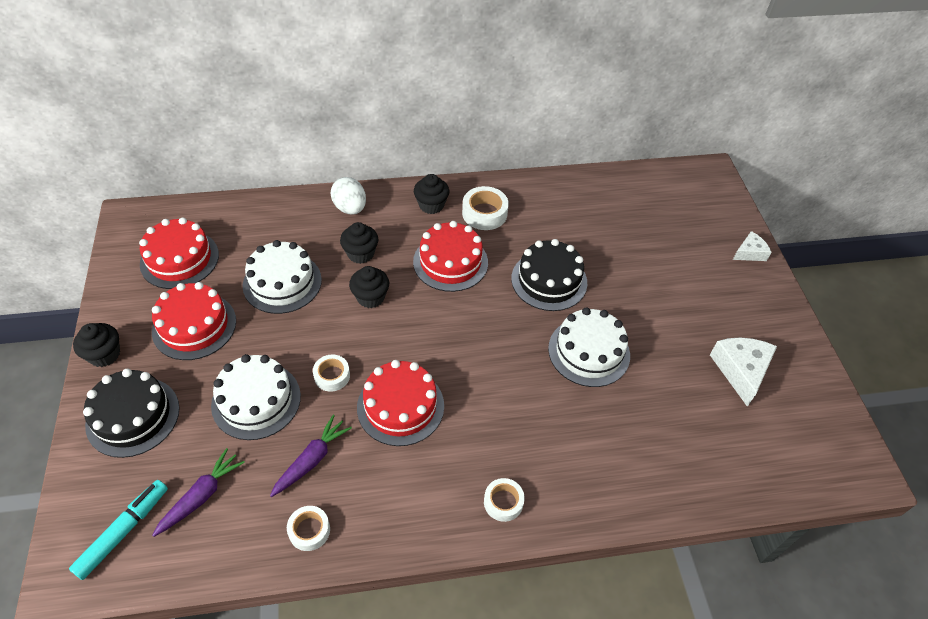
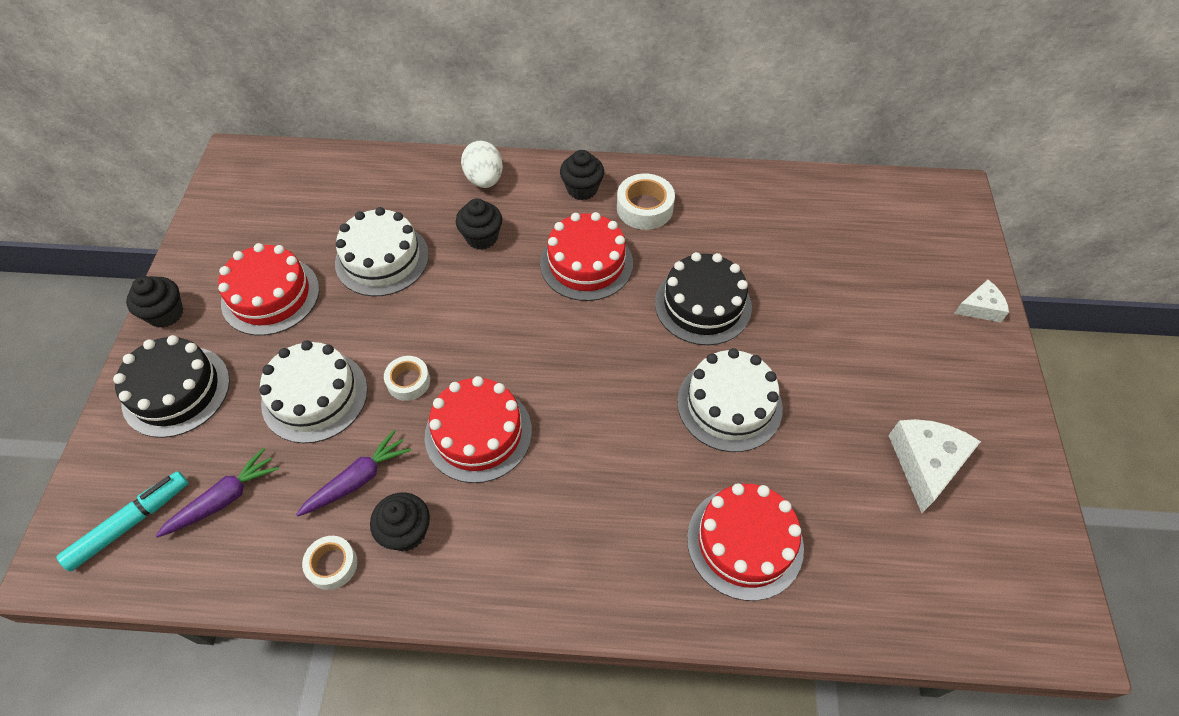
camera: 15 degrees right, 5 degrees up
(179, 259) = (276, 214): red cake -> red cake (745, 542)
(370, 297) = (479, 293): black cupcake -> black cupcake (406, 532)
(503, 502) = (570, 577): white tape -> none

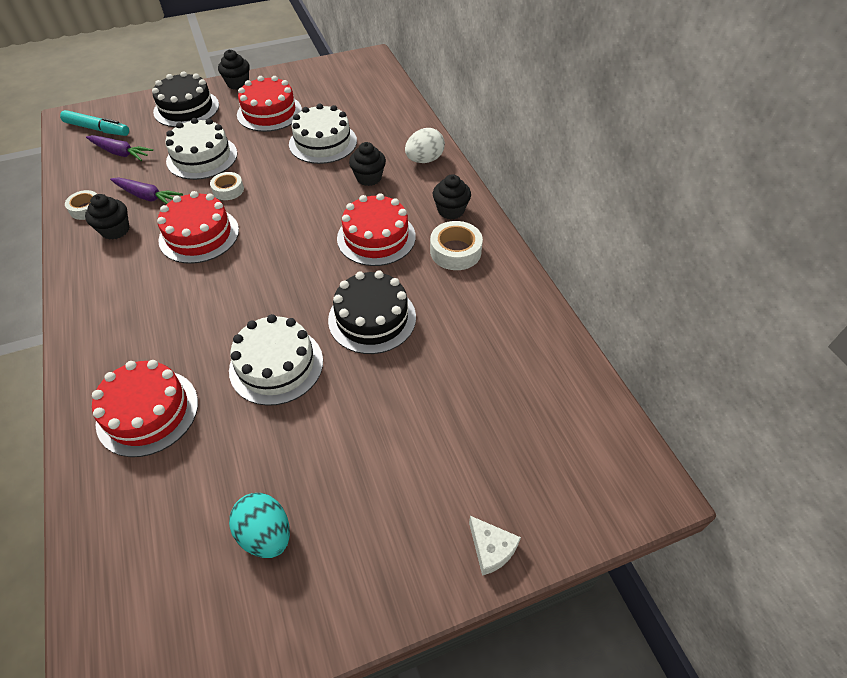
camera: 65 degrees right, 5 degrees down
(925, 464) = (266, 534): white cheese -> turquoise egg

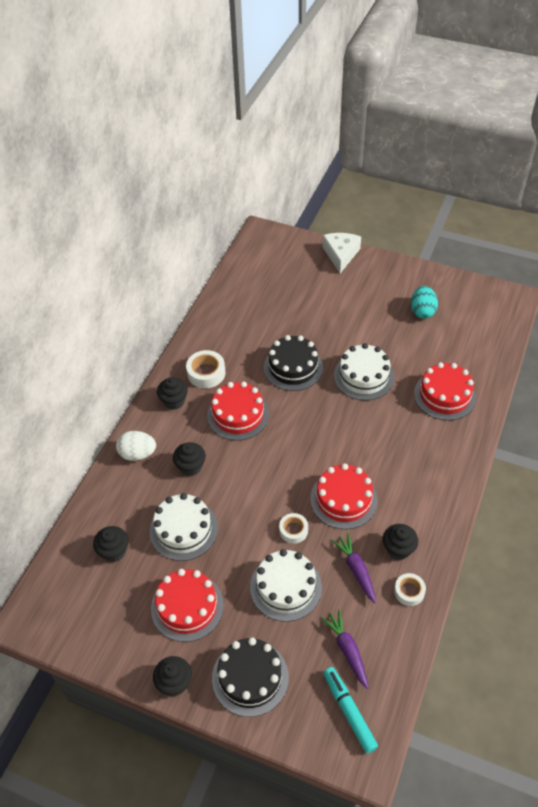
camera: 135 degrees left, 0 degrees up
(359, 107) = (114, 551): none -> black cupcake
(491, 549) = (341, 255): white cheese -> white cheese, size x1.66

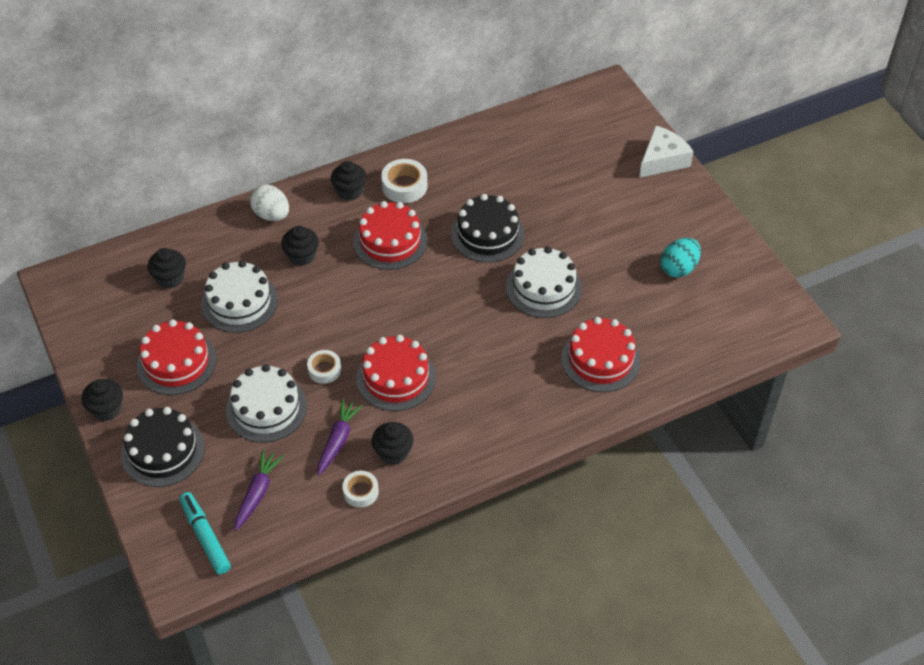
camera: 40 degrees right, 0 degrees up
(349, 712) = (205, 537): turquoise marker -> turquoise marker turned 45 degrees counterclockwise

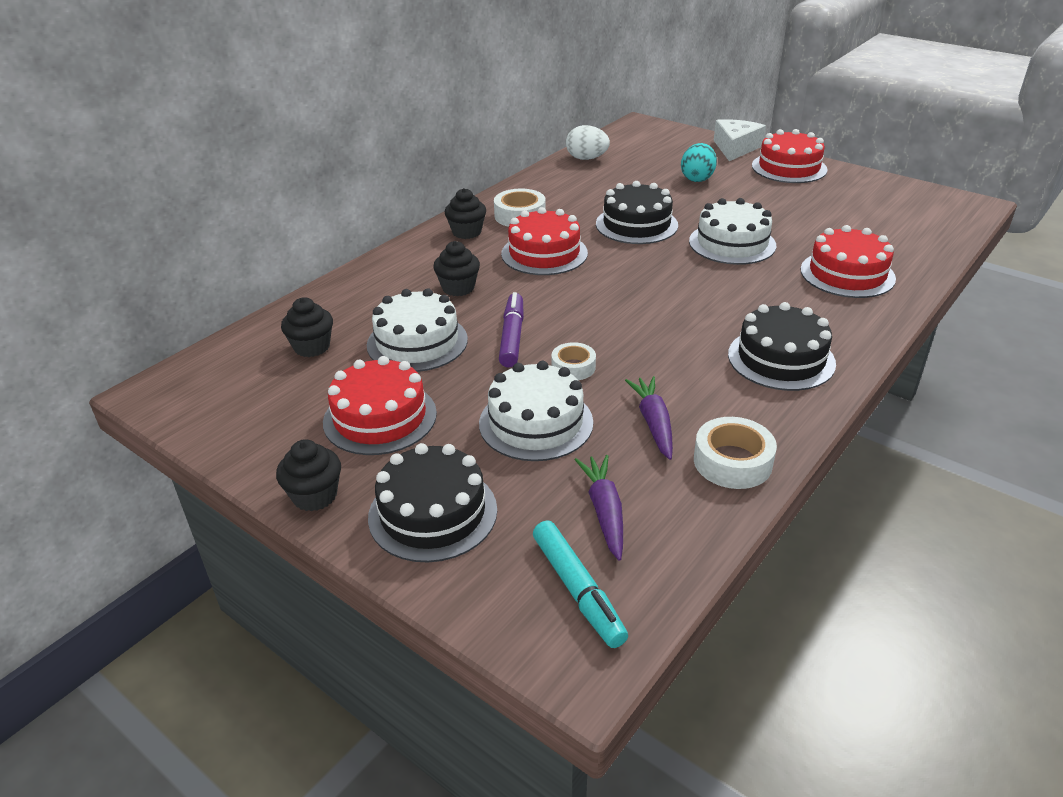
camera: 25 degrees left, 15 degrees down
(205, 537) = (577, 589): turquoise marker -> turquoise marker turned 150 degrees counterclockwise
(271, 215) = (395, 268): white egg -> white egg (586, 158)
(304, 323) = (512, 337): none -> purple marker
(360, 492) = (732, 462): white tape -> white tape, size x1.53
(393, 452) = (729, 412): black cupcake -> none
(396, 378) = (661, 349): red cake -> red cake (789, 168)
(469, 422) = (781, 359): none -> black cake
(678, 268) = (833, 201): turquoise egg -> turquoise egg (697, 178)

